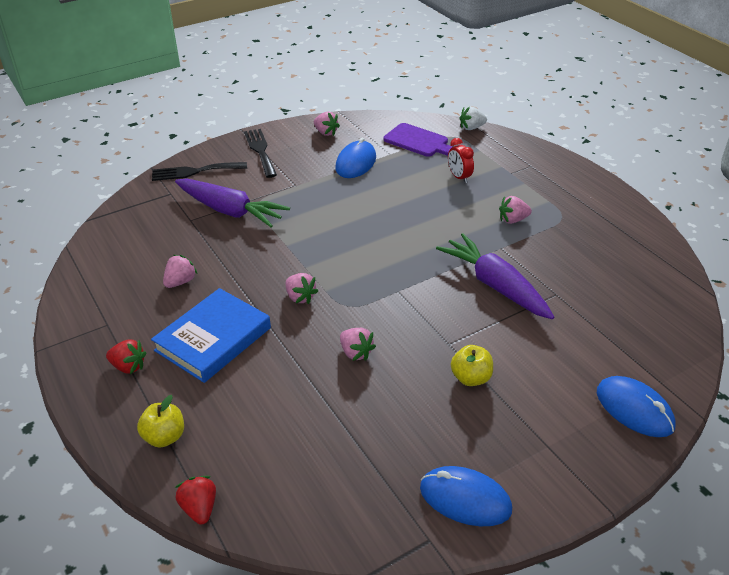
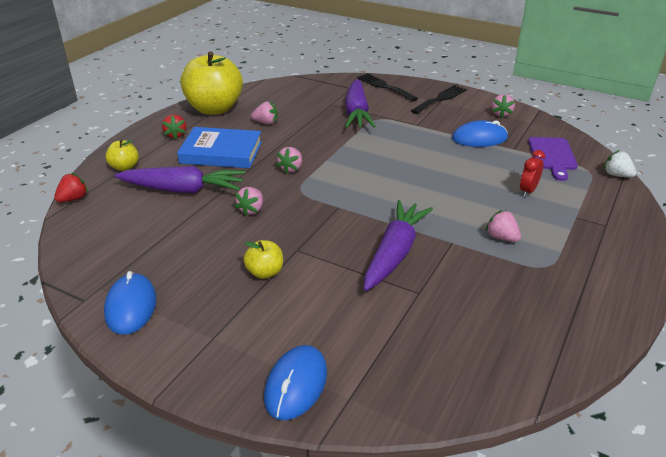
camera: 60 degrees right, 5 degrees down
(97, 312) = (214, 109): none -> yellow apple
(269, 395) = (184, 190): none -> purple carrot

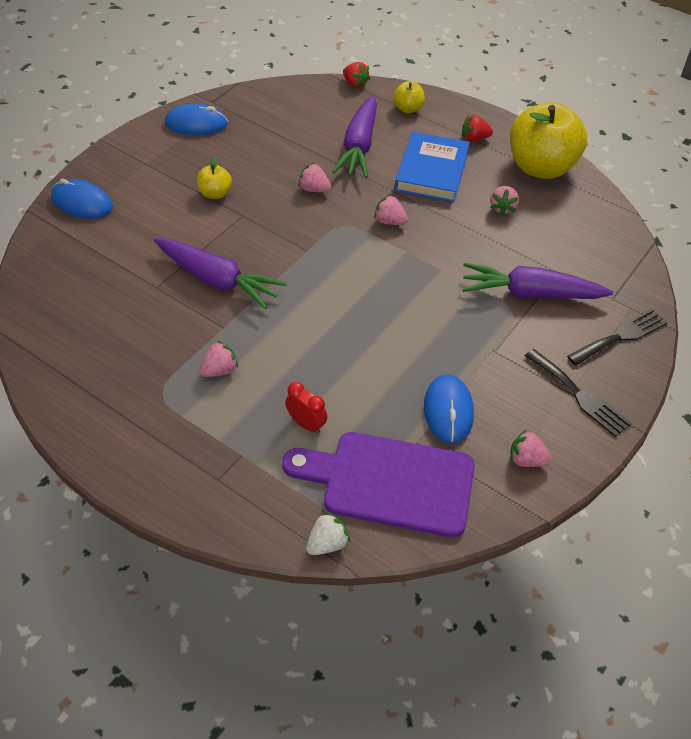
camera: 95 degrees right, 15 degrees up
(552, 156) = (390, 482): purple cutting board -> purple cutting board, size x1.63

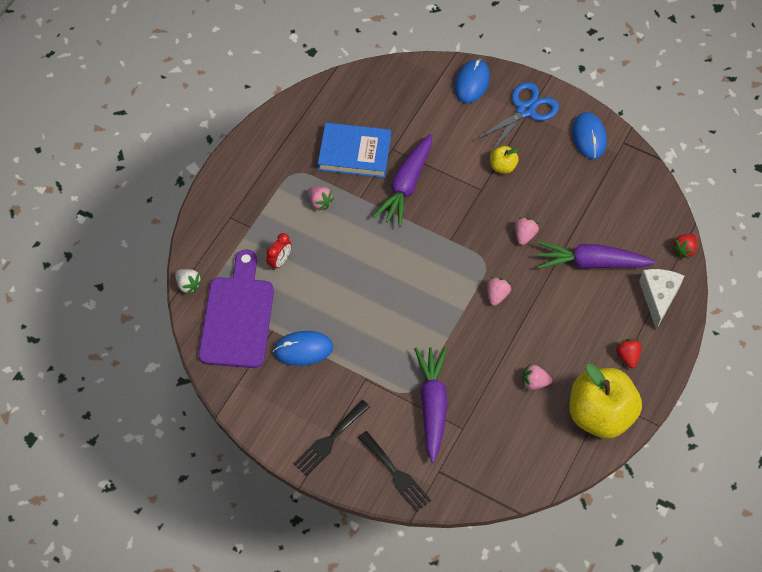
camera: 85 degrees right, 10 degrees up
(141, 164) = (525, 110): none -> blue scissors
(408, 109) = (658, 297): yellow apple -> white cheese
(431, 171) = (571, 323): blue book -> blue book (354, 153)
(526, 460) = (265, 402): pink strawberry -> none

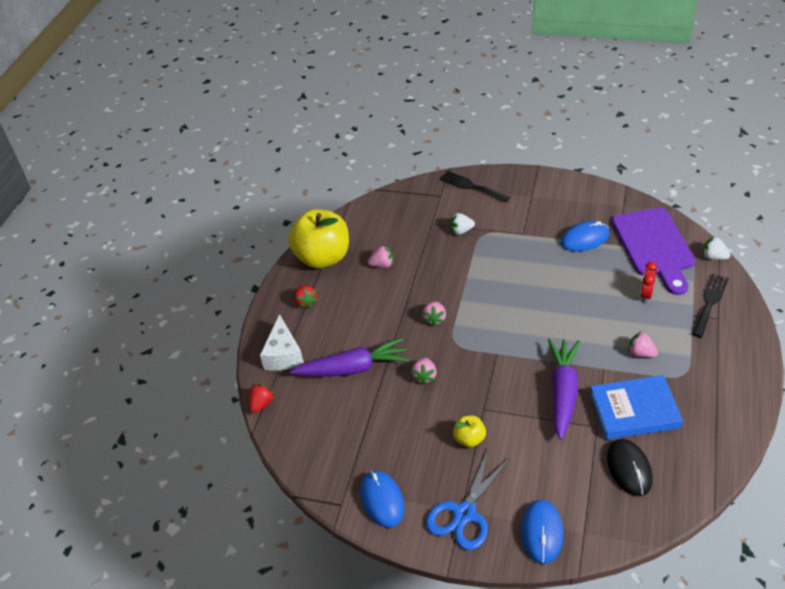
camera: 170 degrees right, 15 degrees down
(329, 440) = (531, 192): black fork -> black fork (710, 302)
(384, 109) = (629, 469): none -> black mouse
(432, 405) = (461, 231): purple carrot -> white strawberry

